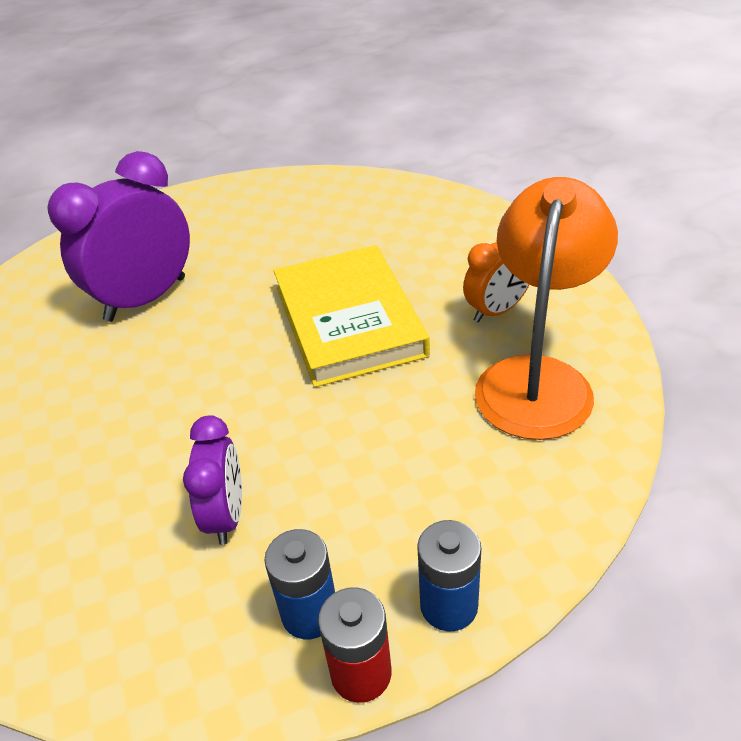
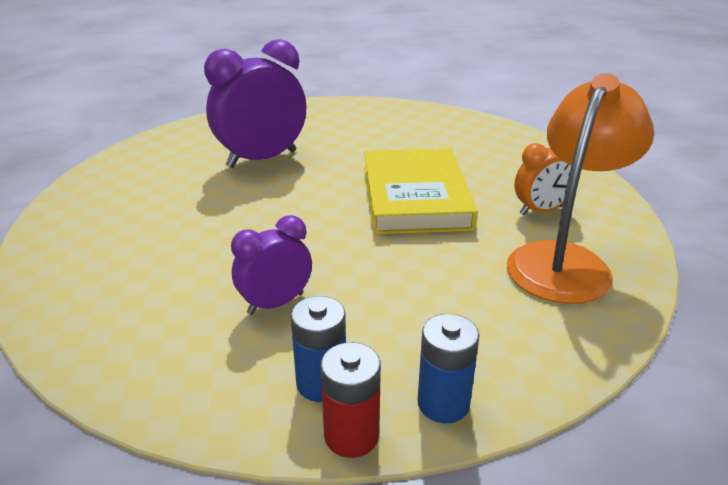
camera: 10 degrees right, 10 degrees down
(226, 515) = (276, 303): purple clock -> purple clock turned 135 degrees counterclockwise

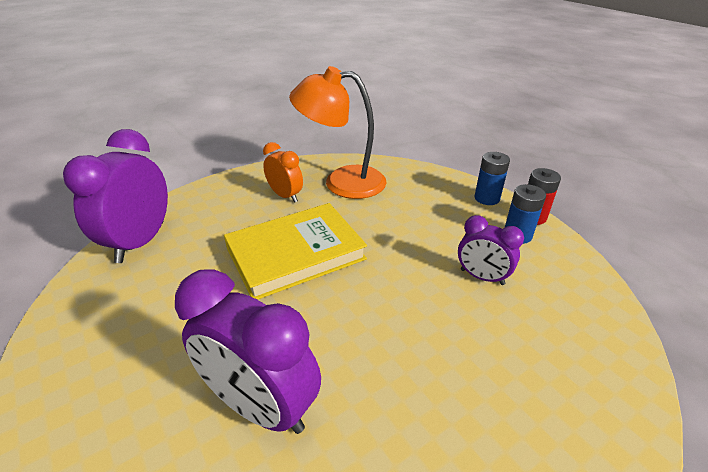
camera: 115 degrees left, 5 degrees up
(486, 133) = (141, 242): none -> purple clock

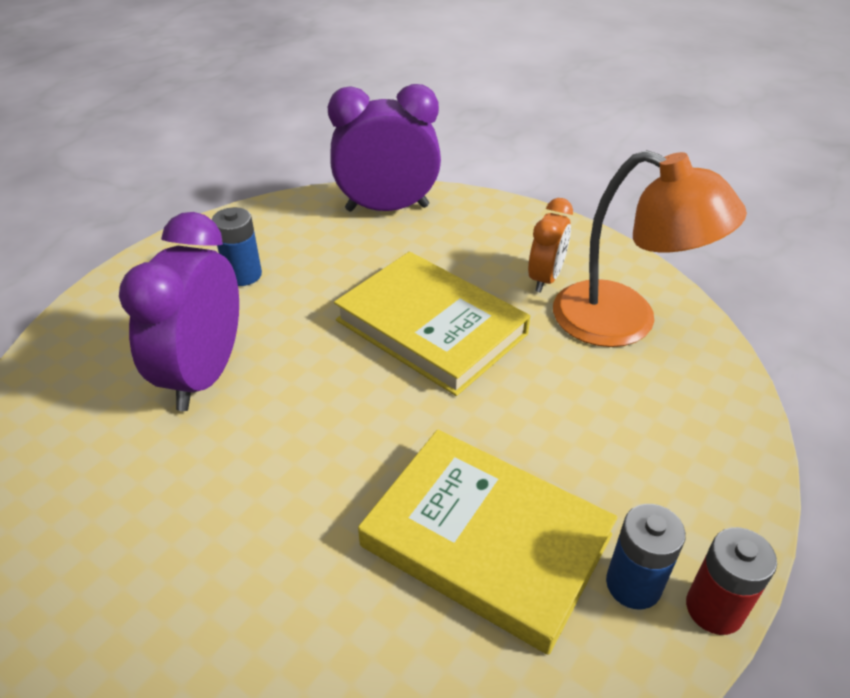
camera: 70 degrees right, 5 degrees up
(342, 182) = (624, 322): orange lamp -> orange lamp turned 135 degrees clockwise
(482, 277) = (486, 540): purple clock -> yellow book
(487, 198) = (724, 523): blue battery -> blue battery (243, 275)

